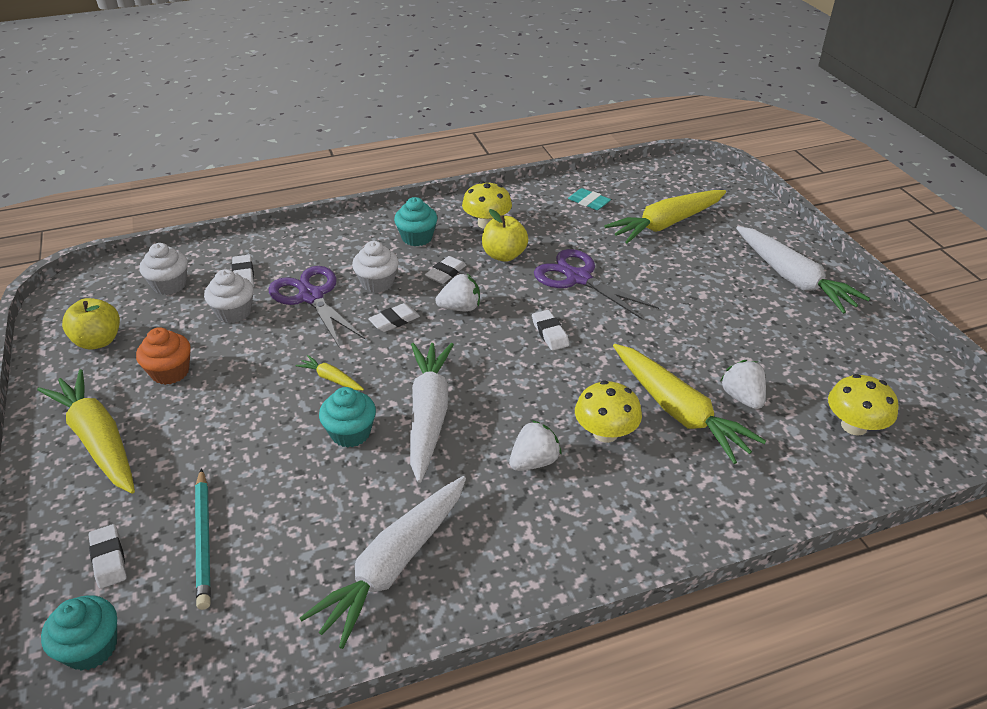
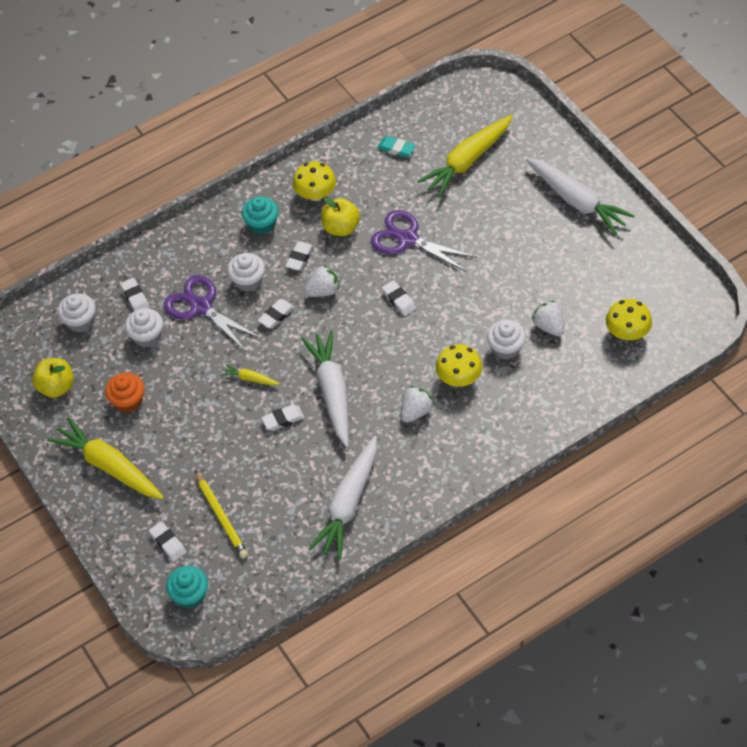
camera: 10 degrees left, 15 degrees up
(204, 540) = (221, 517): turquoise pencil -> yellow pencil
(350, 433) = (283, 419): turquoise cupcake -> white eraser
(678, 411) = (506, 348): yellow carrot -> white cupcake

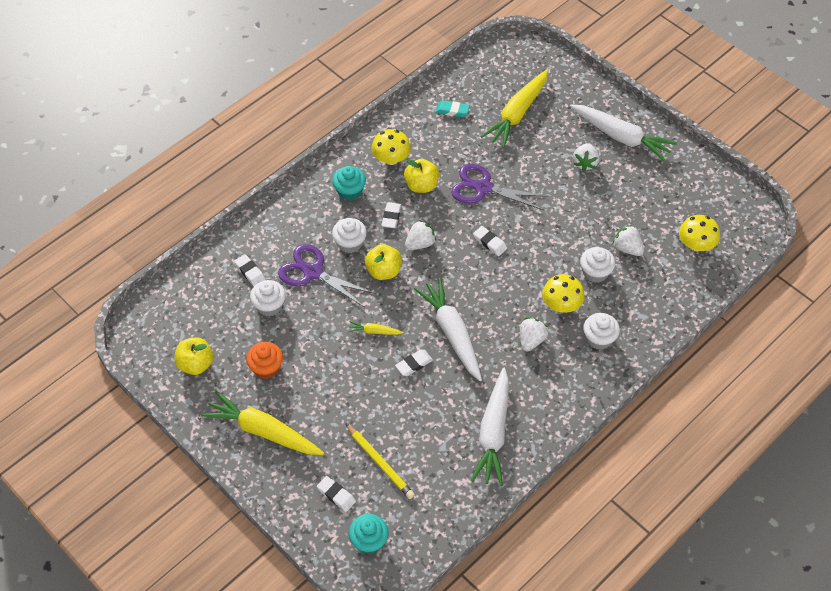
camera: 15 degrees left, 0 degrees up
(80, 321) = (203, 300): white cupcake -> white cupcake (599, 339)
(276, 315) = (383, 271): white eraser -> yellow apple
(528, 225) = (585, 163): none -> white strawberry

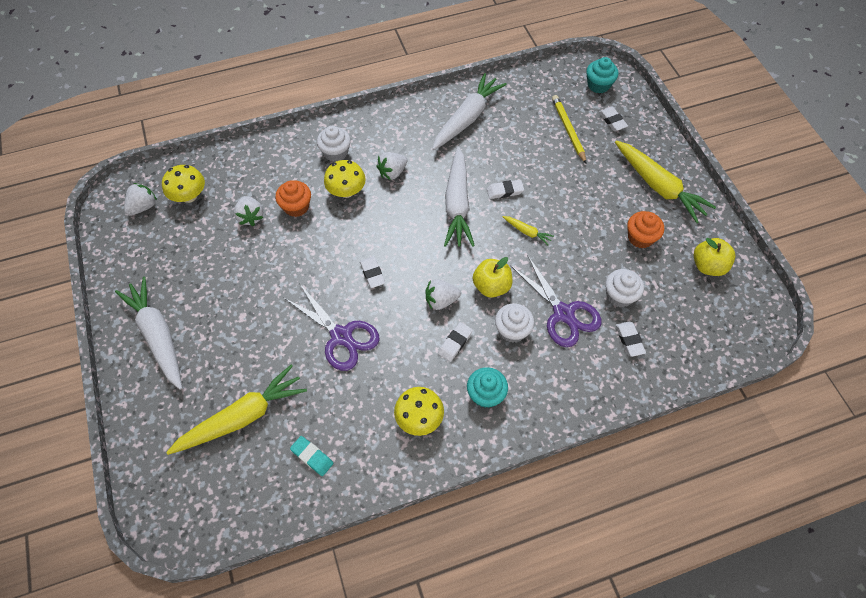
camera: 155 degrees left, 5 degrees up
(421, 185) = (404, 368): yellow apple -> none
(585, 163) = (219, 321): white strawberry -> white strawberry (143, 207)
(595, 272) = (296, 207): white cupcake -> orange cupcake

